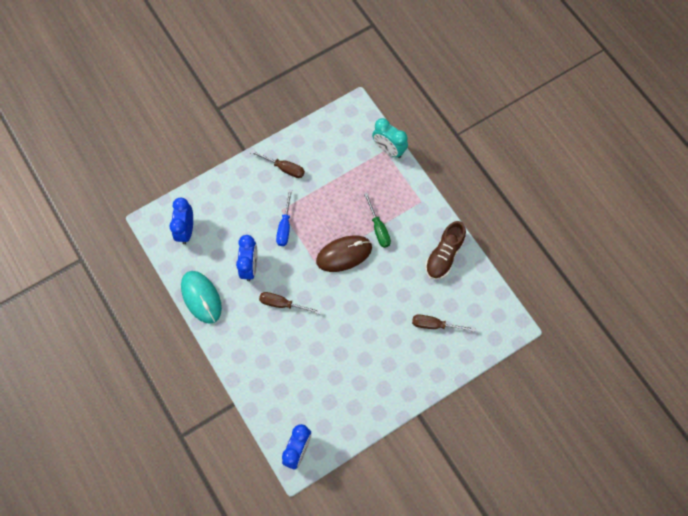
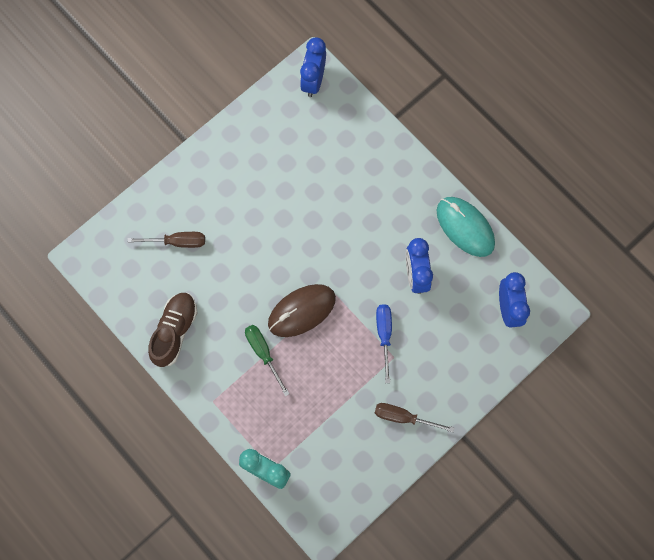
camera: 170 degrees right, 5 degrees up
(282, 304) = (365, 236): brown screwdriver -> none

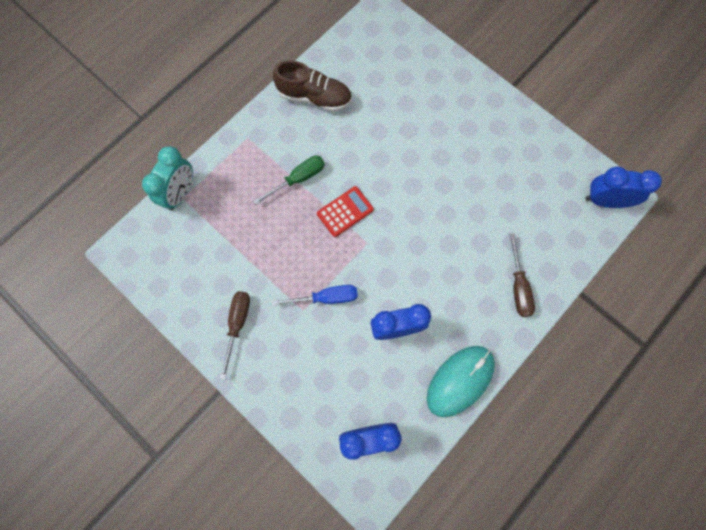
camera: 85 degrees right, 0 degrees up
(177, 242) = (405, 89): brown screwdriver -> brown screwdriver (518, 286)
(301, 311) = (345, 211): brown mouse -> red calculator

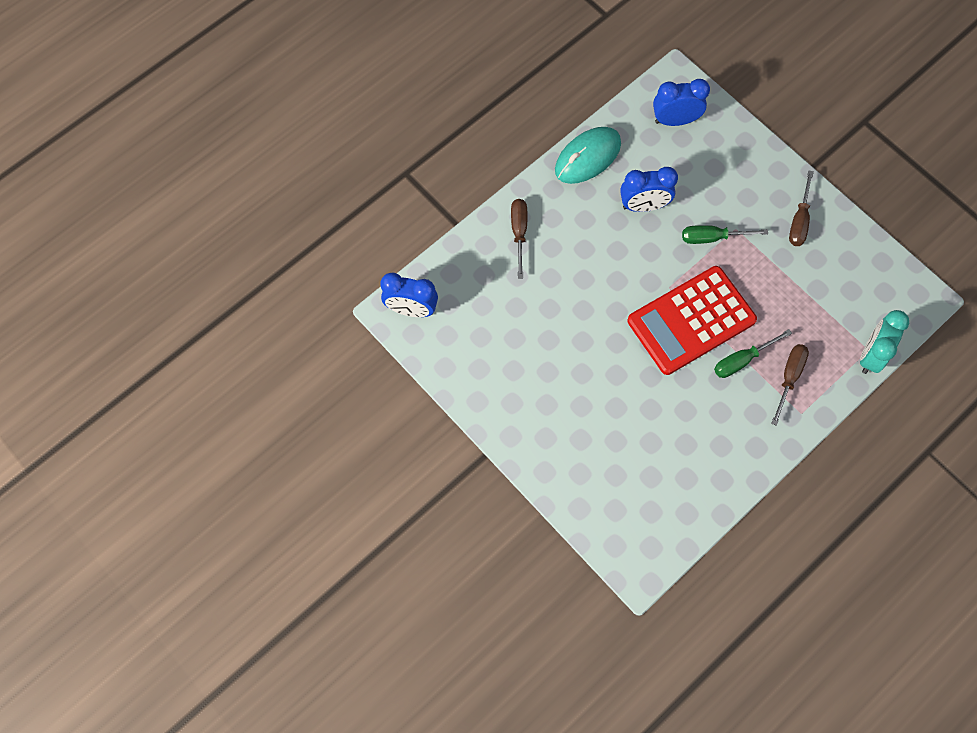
camera: 175 degrees left, 5 degrees down
(256, 167) = (789, 378): none -> brown screwdriver
(314, 97) = (724, 457): brown shoe -> none
(326, 298) = (712, 238): blue screwdriver -> green screwdriver
(345, 211) = (691, 320): red calculator -> red calculator, size x2.11

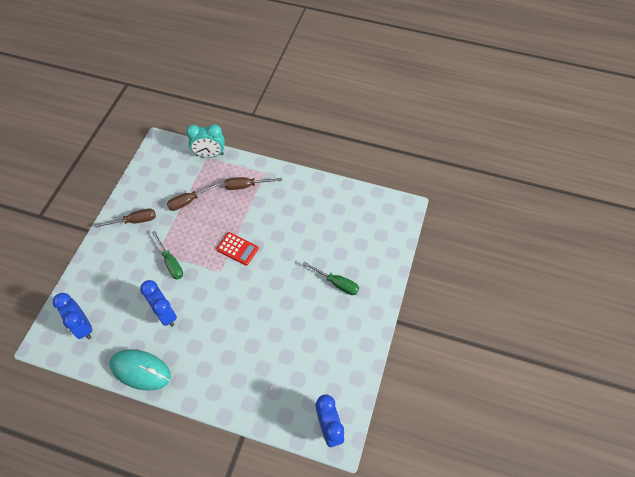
camera: 120 degrees left, 10 degrees down
(519, 233) = (227, 385): brown screwdriver -> brown screwdriver (189, 201)
(691, 320) = (237, 249): red calculator -> red calculator, size x0.47
(742, 360) = (248, 212): green screwdriver -> green screwdriver (336, 283)

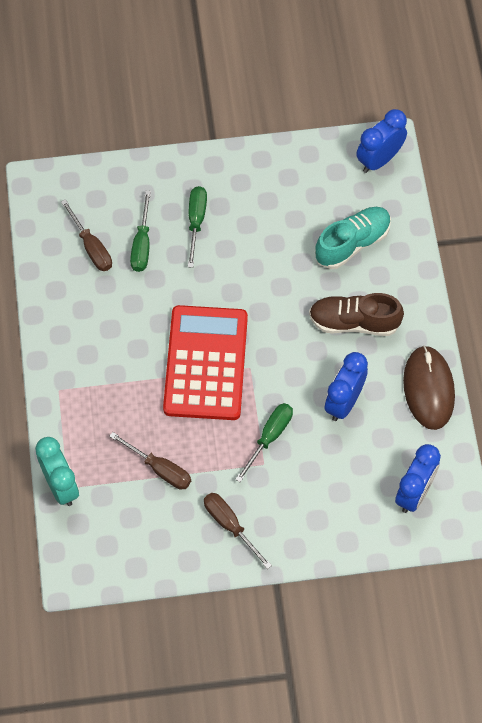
camera: 115 degrees left, 5 degrees up
(140, 370) = (428, 389): turquoise mouse -> brown mouse
(214, 346) = (354, 322): none -> brown shoe
(237, 249) = (205, 363): red calculator -> red calculator, size x2.11
(246, 186) = (95, 403): brown screwdriver -> brown screwdriver (91, 247)
(271, 374) = (352, 243): none -> turquoise shoe
(335, 247) = (142, 244): none -> green screwdriver

